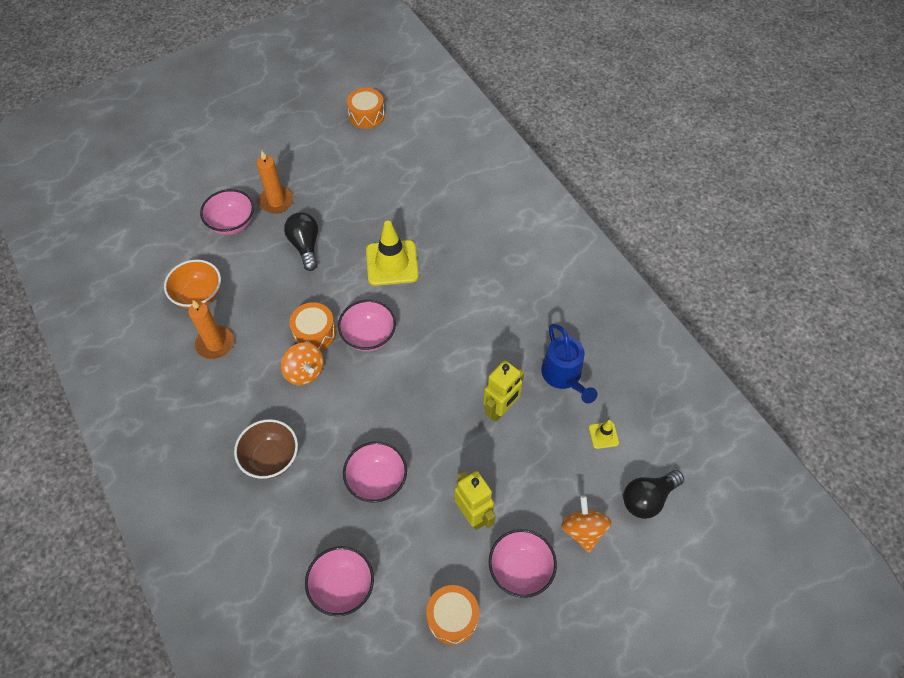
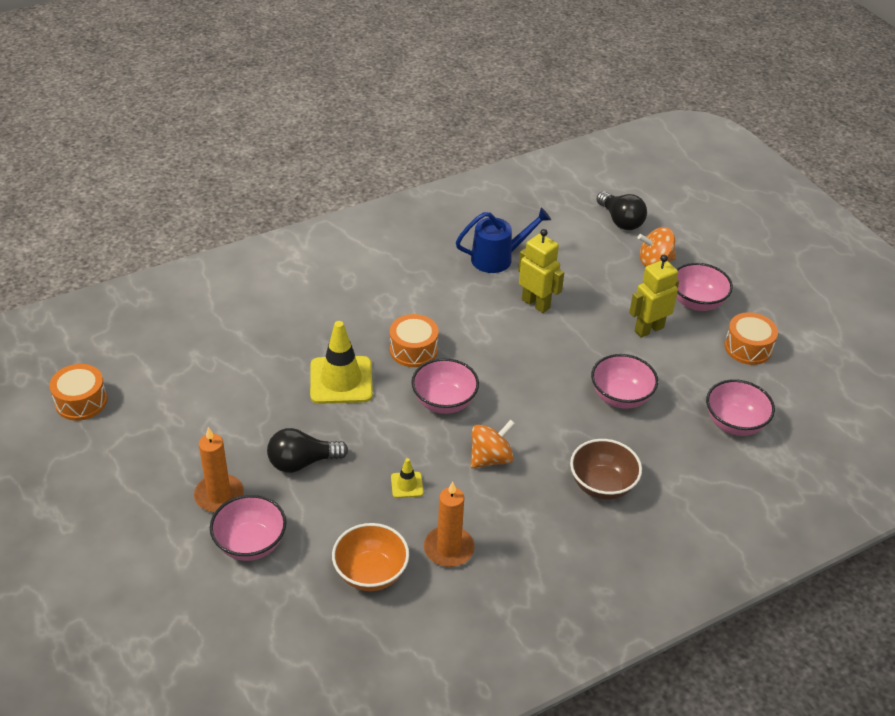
camera: 90 degrees left, 15 degrees down
(314, 333) = (437, 450): orange drum -> orange drum (413, 350)
(603, 435) = (560, 239): yellow traffic cone -> yellow traffic cone (407, 485)

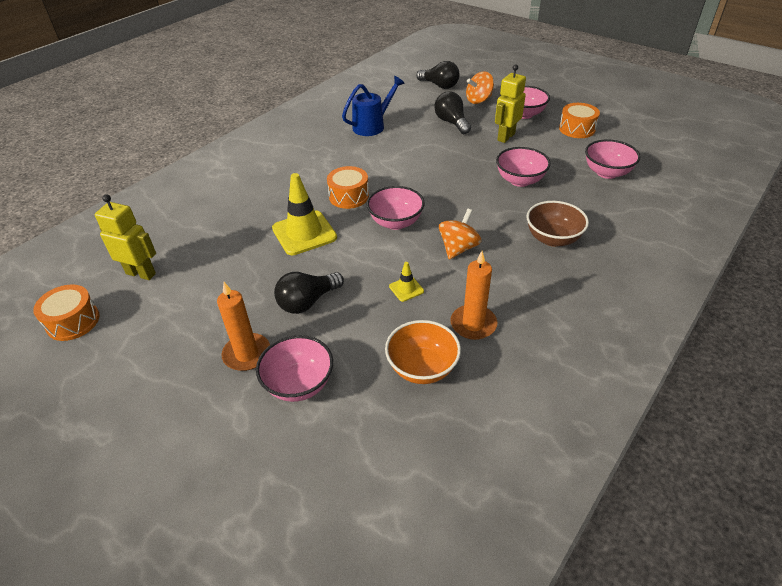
camera: 20 degrees left, 0 degrees up
(536, 303) = (418, 144): yellow robot -> yellow robot (141, 273)
(597, 285) = (451, 123): none -> black light bulb

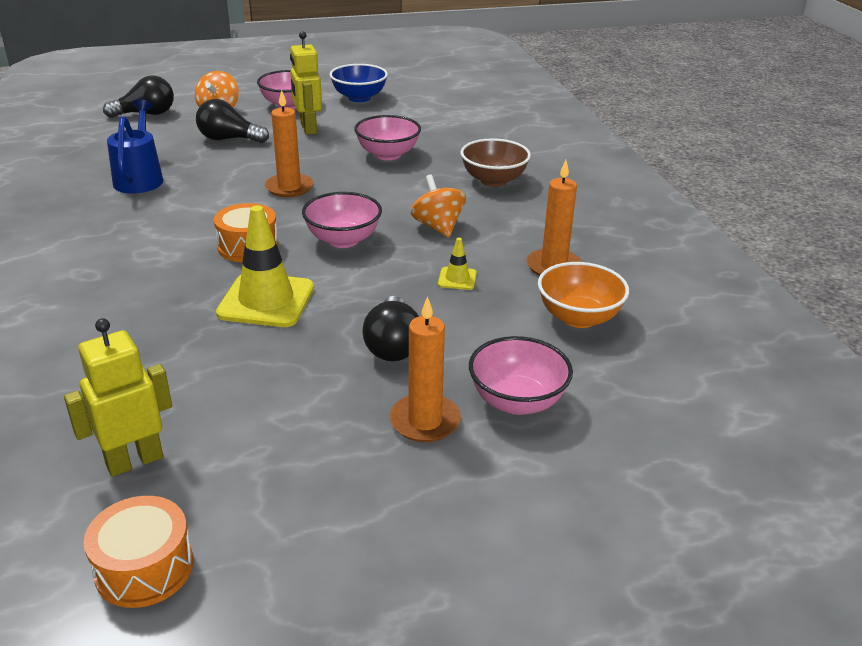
camera: 55 degrees left, 10 degrees down
(427, 172) = (289, 188): none -> orange candle
(577, 129) = (359, 98): orange drum -> blue bowl
(607, 173) = (443, 118): pink bowl -> none

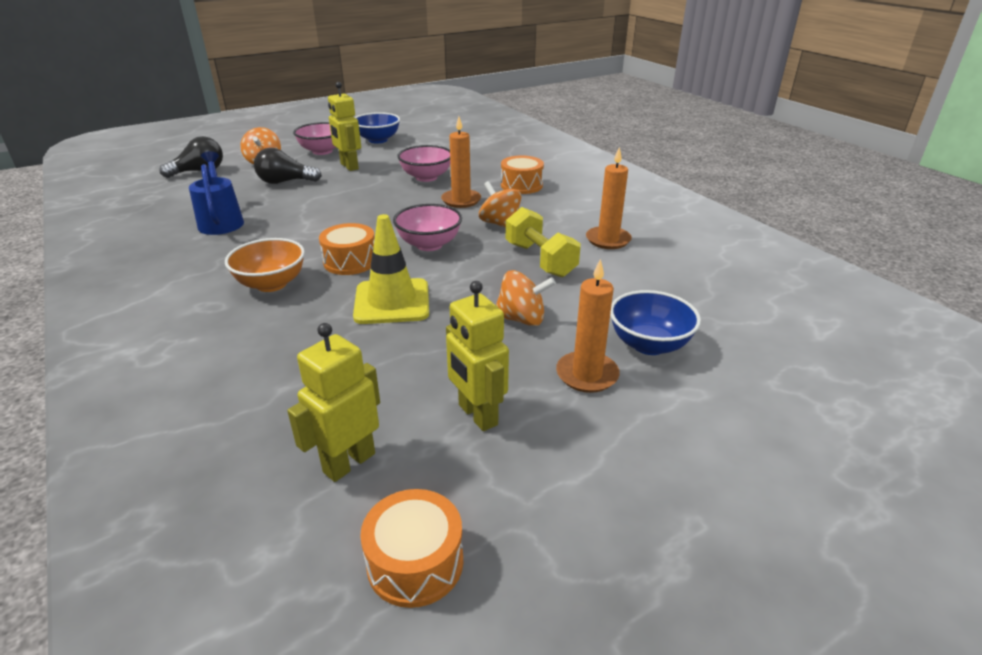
camera: 15 degrees left, 0 degrees up
(283, 440) = (477, 415): none -> yellow robot
(289, 188) = (359, 211): orange candle -> orange candle (461, 200)
(393, 345) = (522, 319): black light bulb -> orange spinning top
(457, 279) = (540, 260): yellow traffic cone -> yellow dumbbell
(493, 180) = (521, 185): brown bowl -> orange drum
(517, 401) = (649, 344): pink bowl -> blue bowl
(578, 317) = (652, 273): orange bowl -> orange bowl (271, 284)

